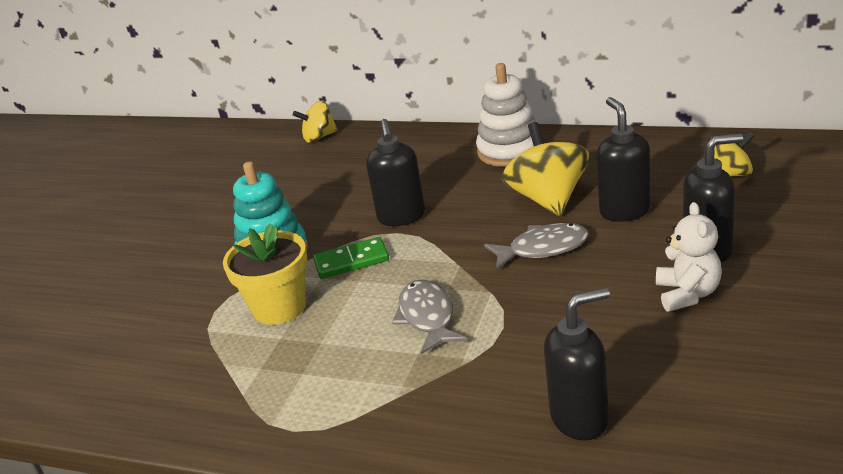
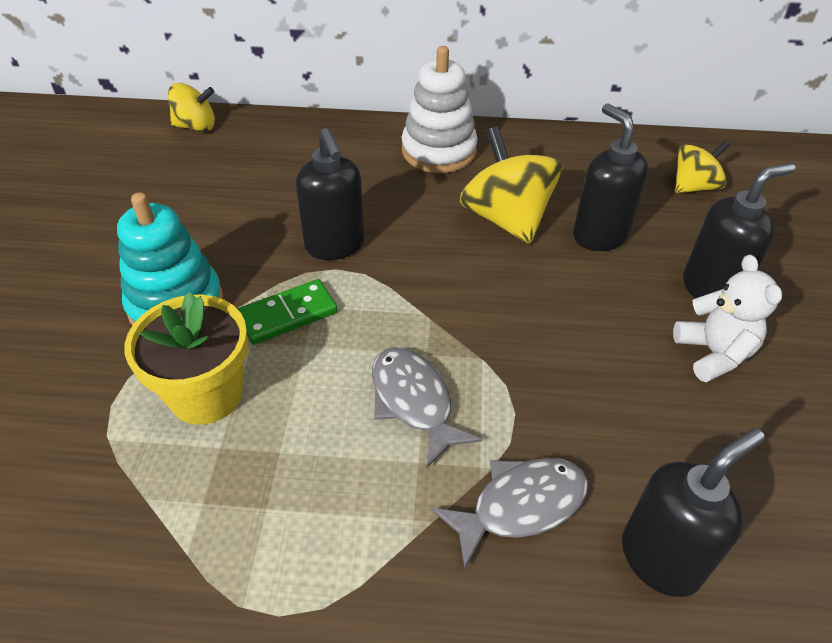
camera: 20 degrees left, 15 degrees up
(319, 137) = (196, 126): yellow spinning top -> yellow spinning top turned 150 degrees counterclockwise
(543, 249) = (524, 291): grey fish -> grey fish (520, 506)

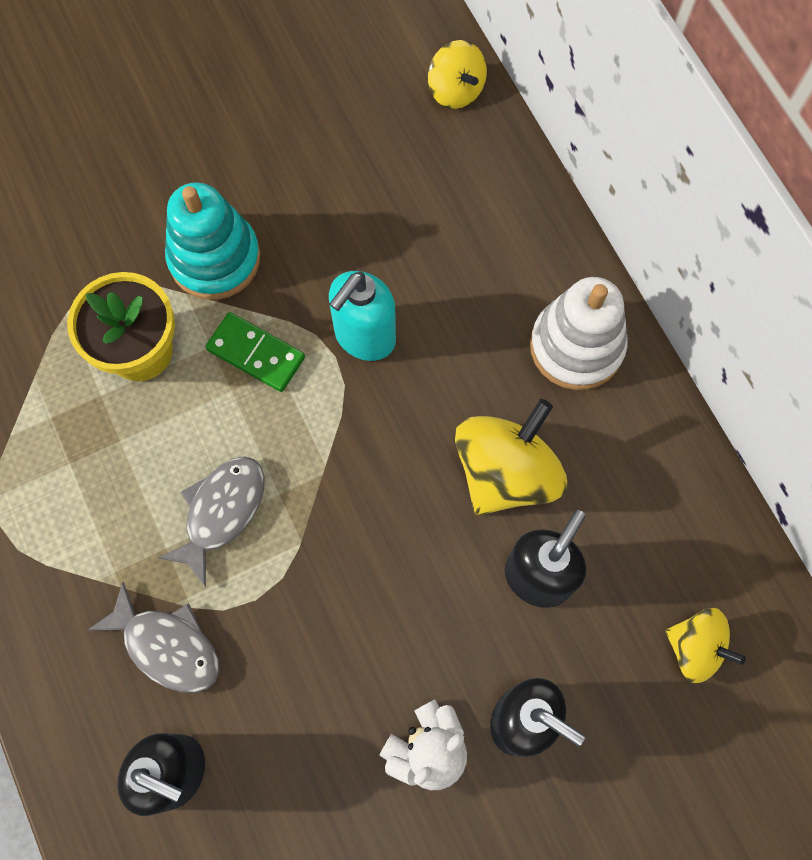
camera: 60 degrees right, 25 degrees up
(335, 246) = (364, 337): black soap dispenser -> turquoise soap dispenser

